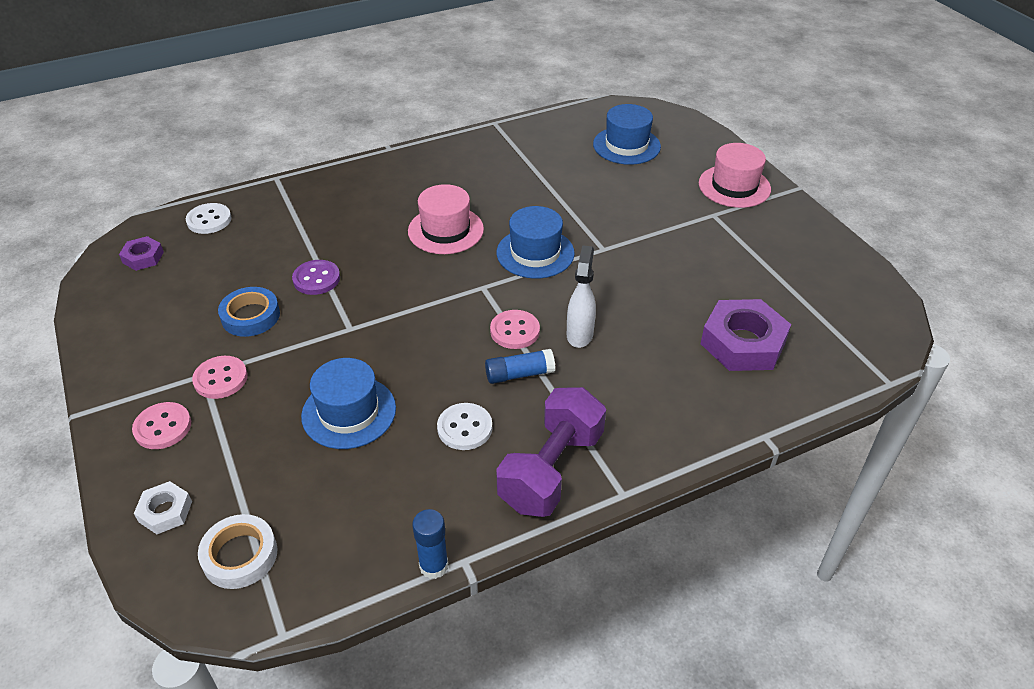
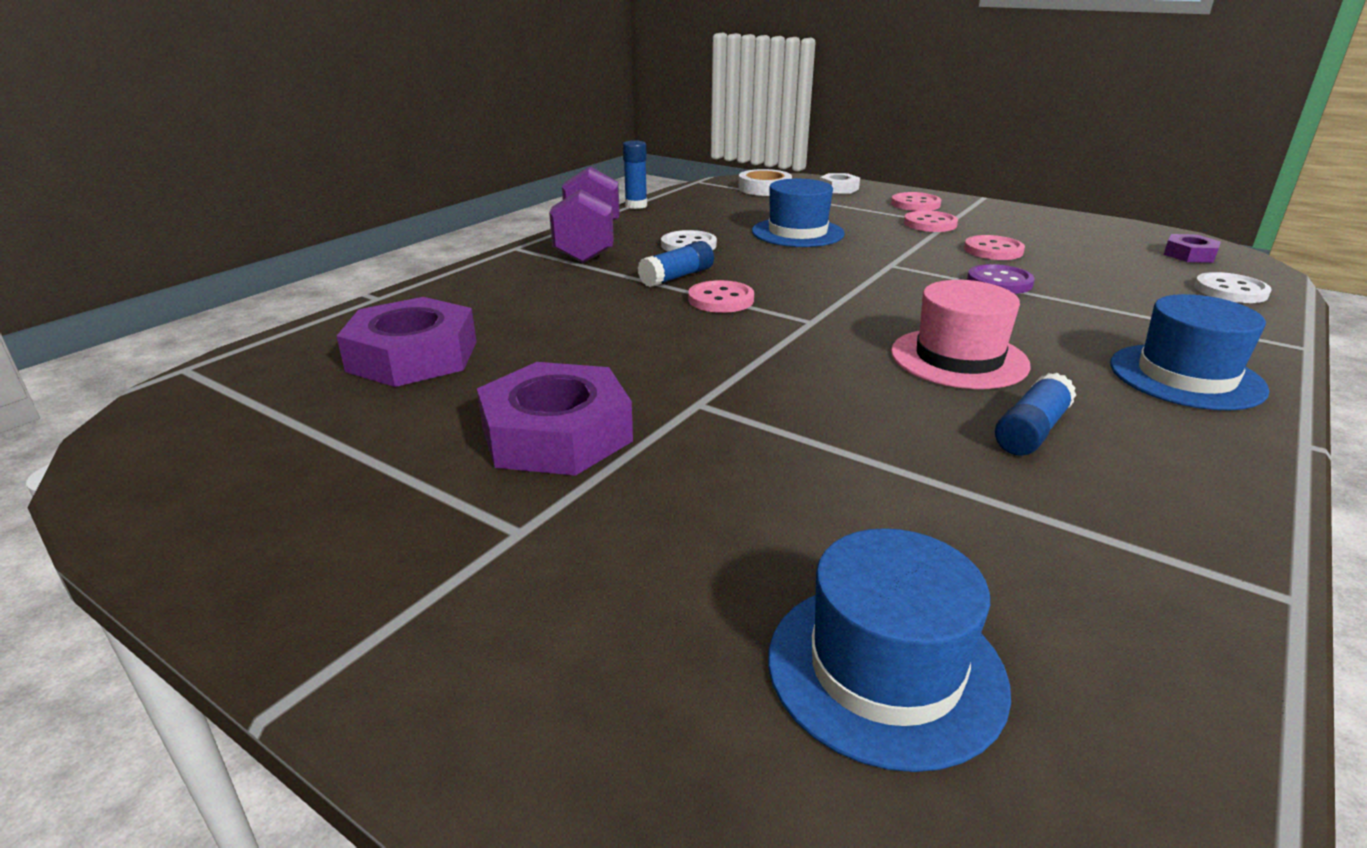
camera: 150 degrees right, 15 degrees down
(250, 316) = (993, 250): blue tape -> pink button
(478, 186) = (1031, 431): none -> blue glue stick
(535, 253) = (795, 369): blue hat -> blue hat (1186, 377)
(579, 334) = (641, 314): white spray bottle -> none
(680, 253) = (556, 434): none -> purple nut
(734, 186) = (485, 637): pink hat -> none

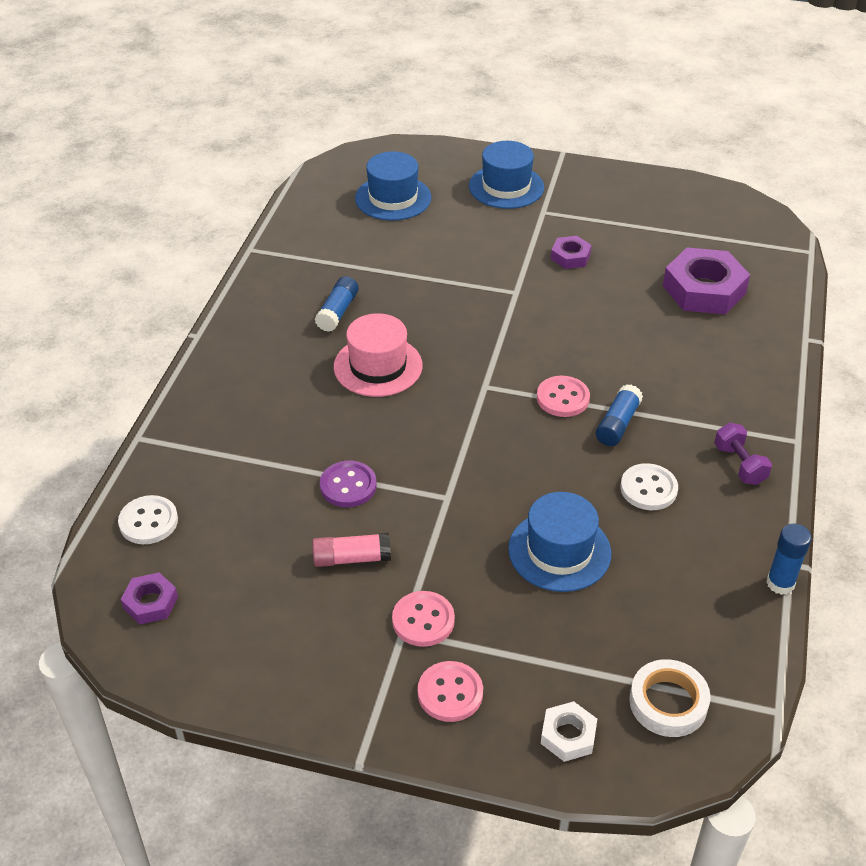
camera: 160 degrees right, 15 degrees up
(556, 434) = (570, 256): purple nut -> purple nut, size x0.51
(588, 244) = (739, 464): purple dumbbell -> purple dumbbell, size x0.51
(993, 250) = (352, 558): pink button -> pink glue stick
(1186, 377) = (237, 381): blue hat -> blue hat (506, 187)

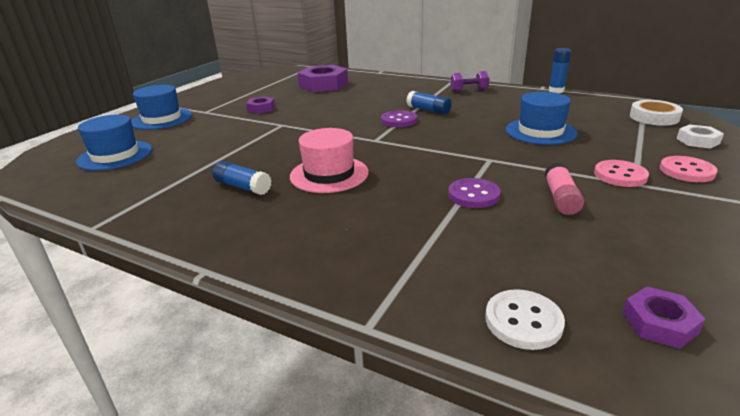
camera: 75 degrees left, 15 degrees down
(562, 398) = (399, 120): pink button -> purple button
(648, 489) = (486, 108): white button -> none

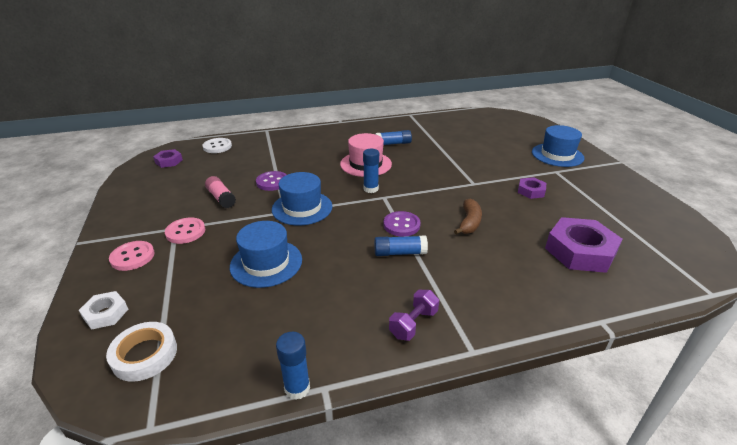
camera: 135 degrees right, 5 degrees up
(115, 155) = (495, 131): blue hat -> blue hat (302, 208)
(349, 108) = (469, 222): none -> brown banana
(374, 149) = (371, 189): none -> blue glue stick

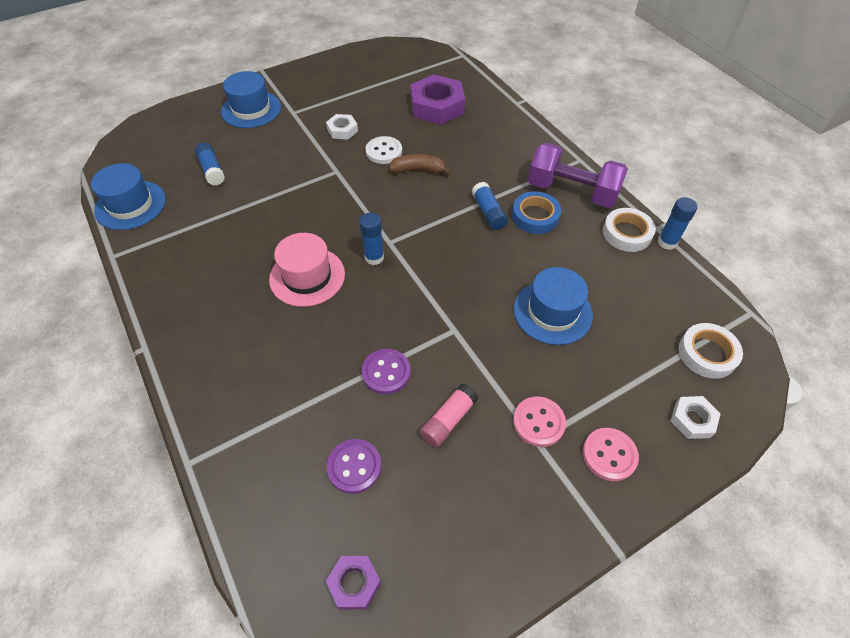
camera: 105 degrees left, 20 degrees up
(217, 147) = (276, 521): white button -> white button (384, 151)
(302, 208) = (440, 314): blue hat -> blue hat (130, 205)
(329, 351) = (627, 233): none -> white tape
(384, 282) = (535, 216): none -> blue tape
(393, 144) = (234, 258): blue glue stick -> blue glue stick (212, 170)
(401, 225) = (441, 218): purple button -> purple button (354, 466)
(413, 324) = (572, 192): purple dumbbell -> purple dumbbell, size x1.96
(531, 191) = (342, 130): purple nut -> white nut

